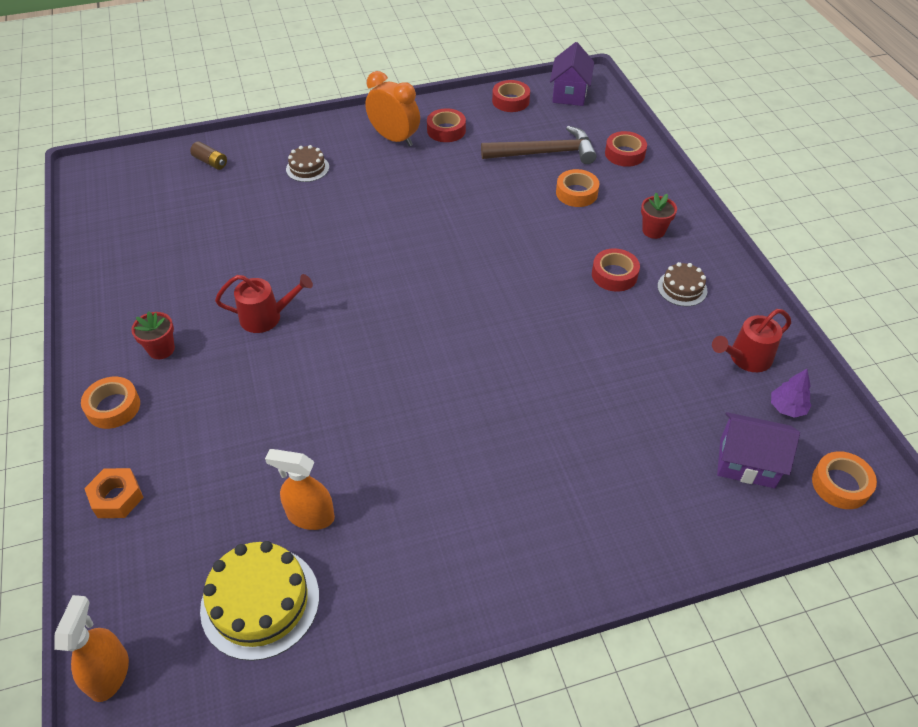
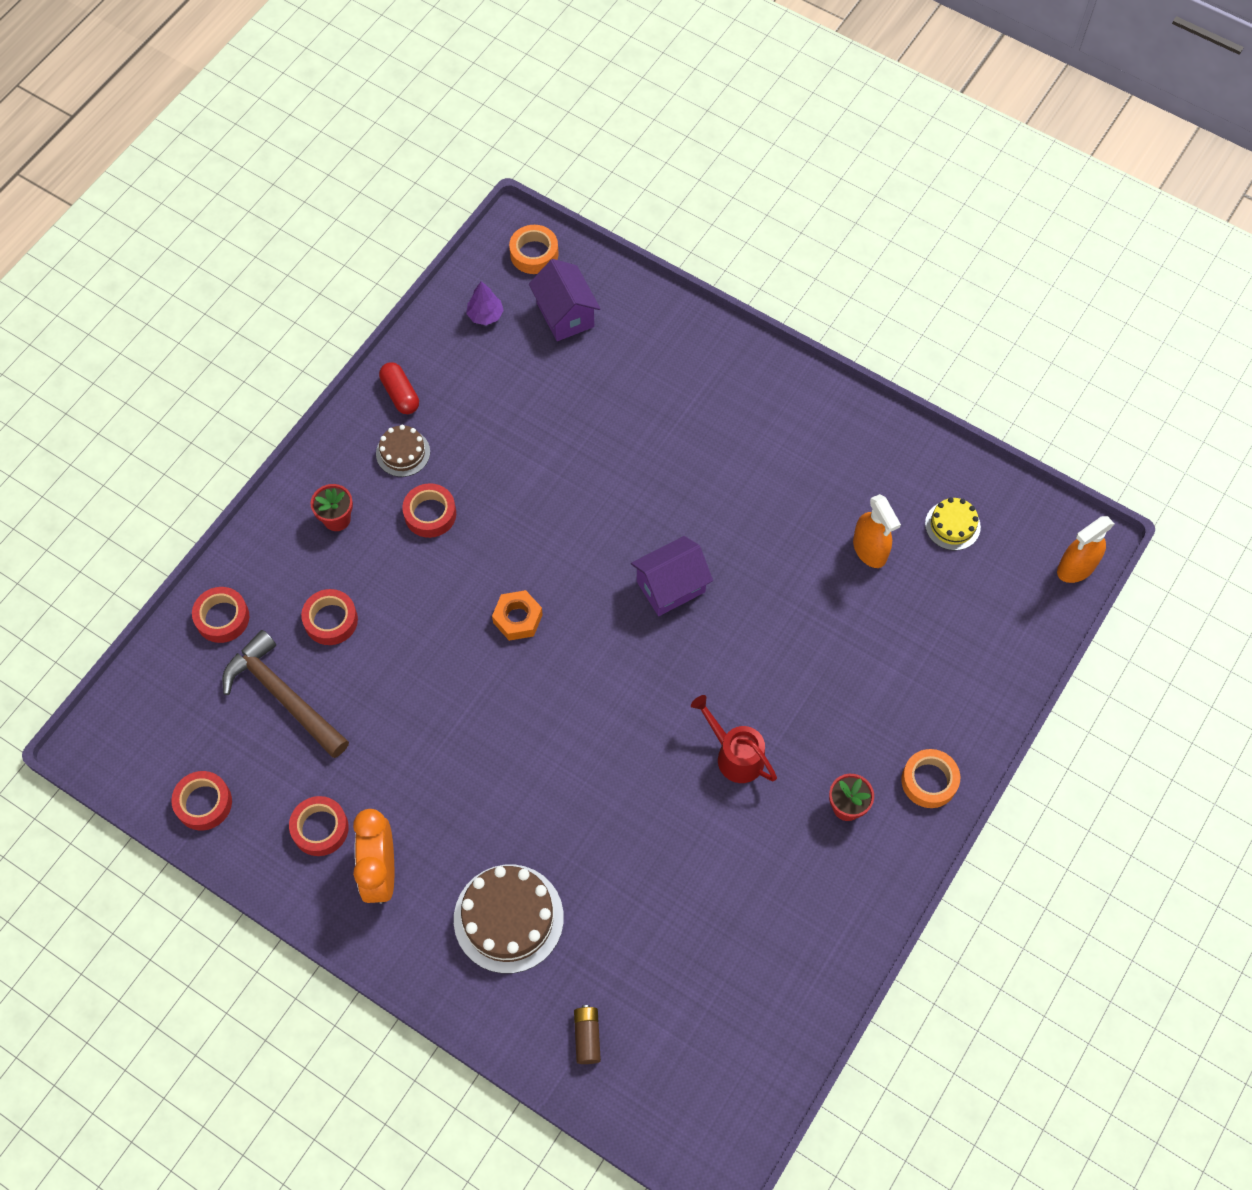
camera: 130 degrees left, 15 degrees up
(117, 497) = (985, 691): orange nut -> orange nut (517, 618)
(260, 602) = (952, 525): yellow cake -> yellow cake, size x0.56
(307, 168) = (508, 918): brown cake -> brown cake, size x1.80
(569, 93) = (137, 750): purple house -> purple house (671, 587)
(576, 193) = (331, 620): orange tape -> red tape
(740, 314) = (400, 394): none -> red capsule
(745, 358) = (453, 365): red watering can -> none

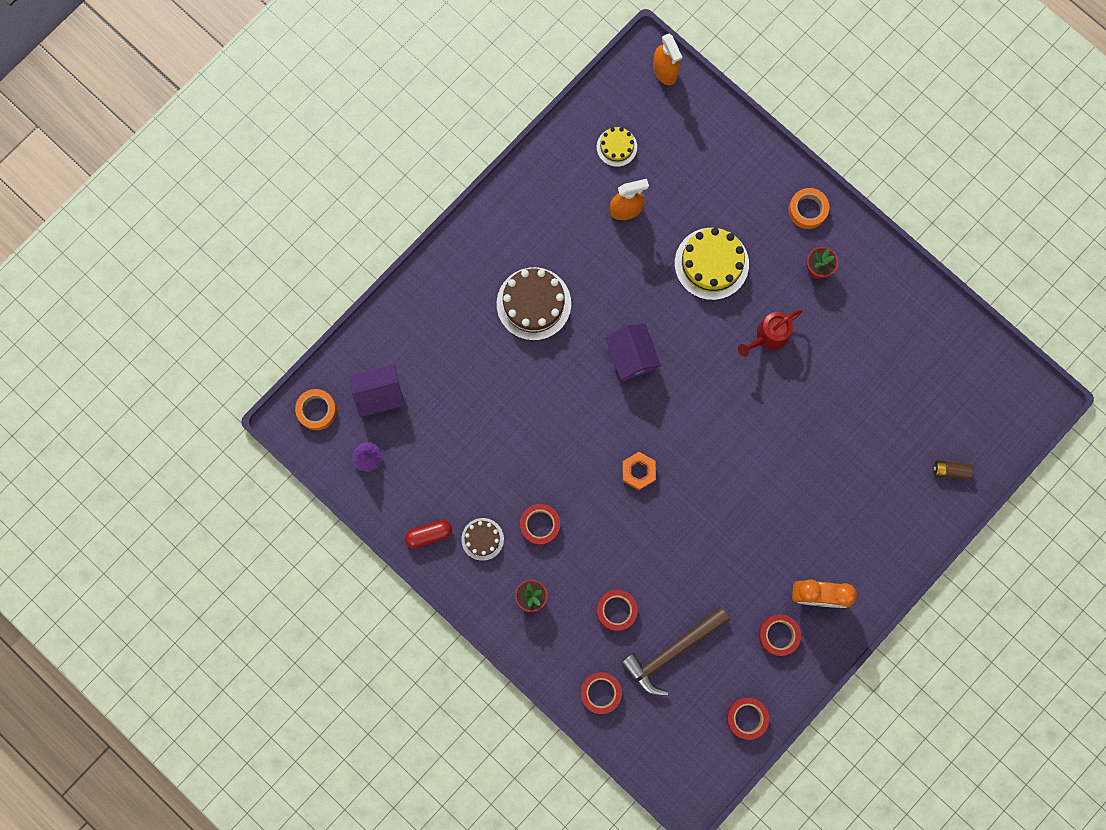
camera: 80 degrees left, 15 degrees up
(508, 918) = (862, 511): brown cake -> brown cake (533, 303)
(821, 666) = (711, 263): none -> yellow cake

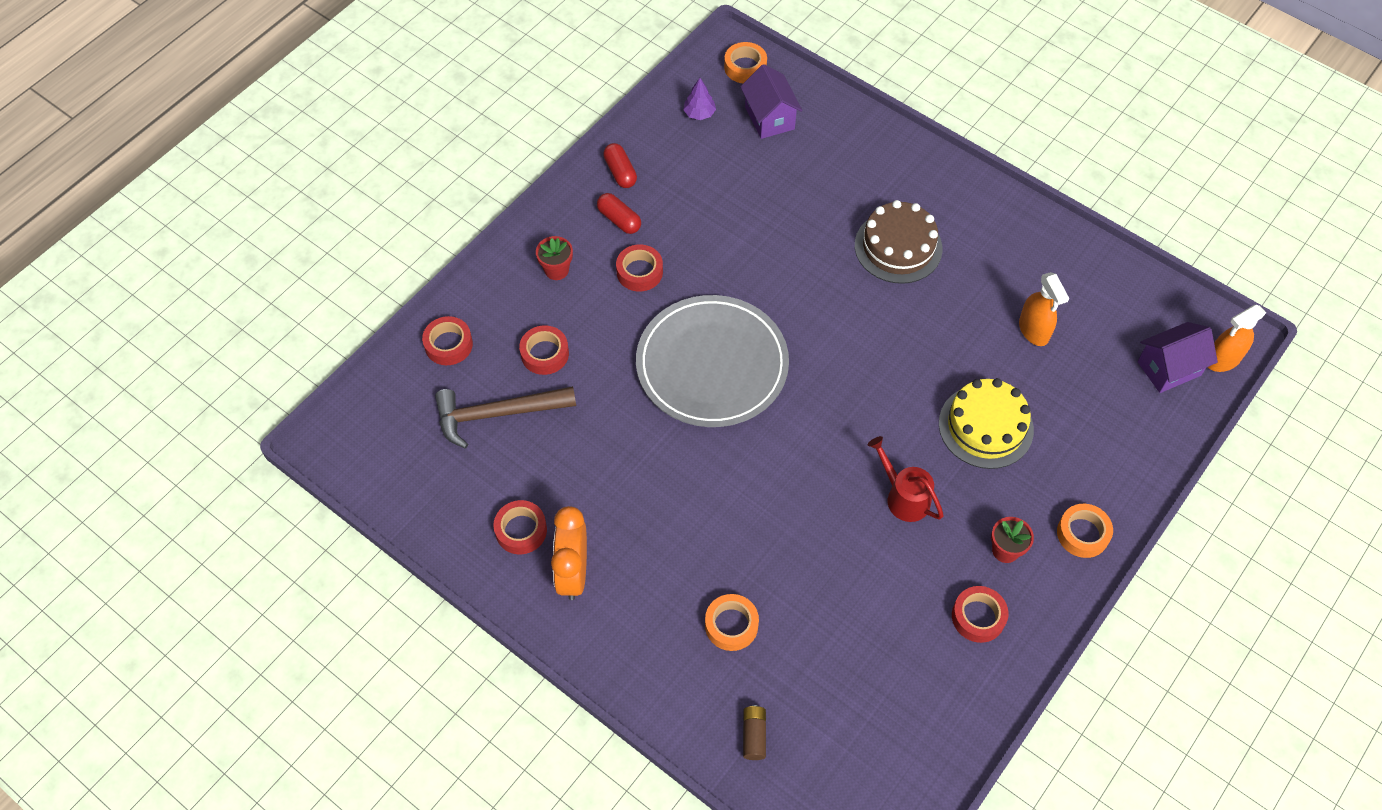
camera: 85 degrees right, 20 degrees down
(482, 539) = (619, 220): brown cake -> red capsule
(616, 147) = (1110, 315): yellow cake -> none
(631, 356) = (851, 348): purple house -> purple house (1169, 368)
(638, 472) = (712, 365): orange nut -> grey plate
(671, 652) = (497, 414): brown hammer -> brown hammer turned 60 degrees counterclockwise
(746, 718) = (418, 500): red tape -> red tape (978, 617)
(866, 479) = (731, 625): none -> orange tape

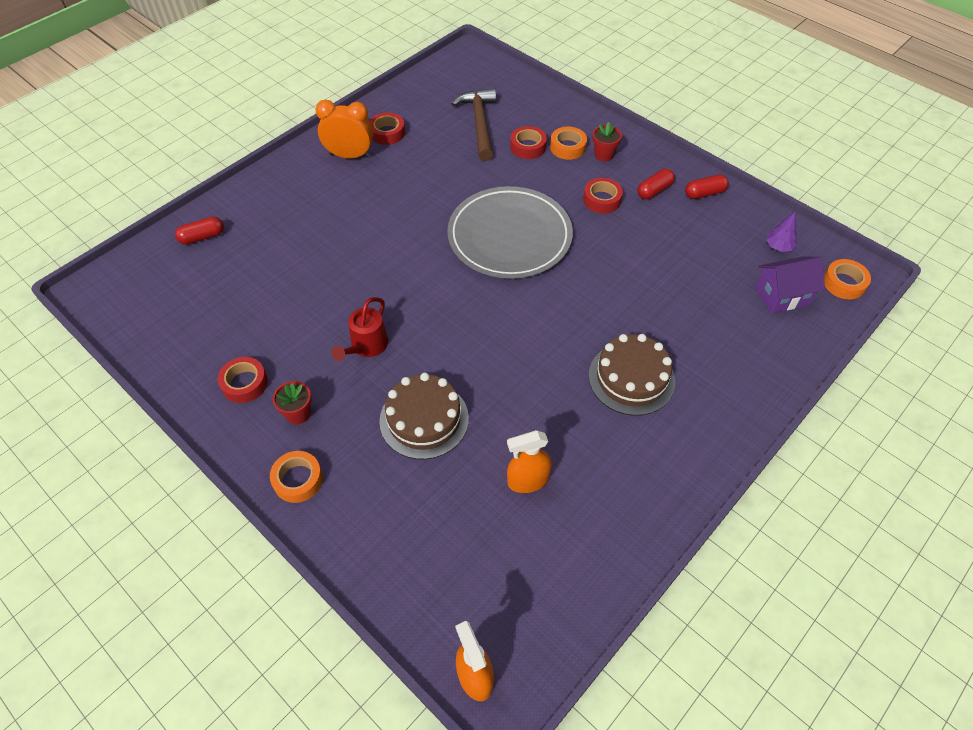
camera: 95 degrees right, 5 degrees down
(448, 344) = (539, 102): red tape -> none
(731, 625) = (287, 231): orange tape -> orange tape (568, 147)
(754, 735) = (202, 237): brown battery -> red capsule
(903, 496) = (366, 347): red watering can -> red watering can turned 150 degrees clockwise
(985, 426) = (424, 419): yellow cake -> brown cake
(1169, 368) = (469, 609): purple house -> none

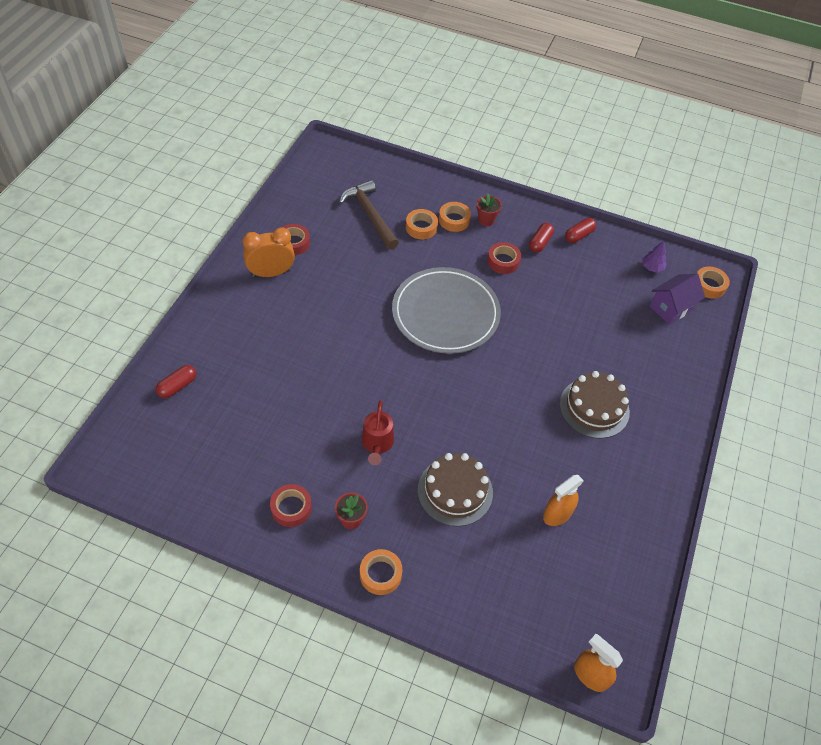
camera: 25 degrees left, 0 degrees up
(528, 147) = (421, 227): red tape -> orange tape

